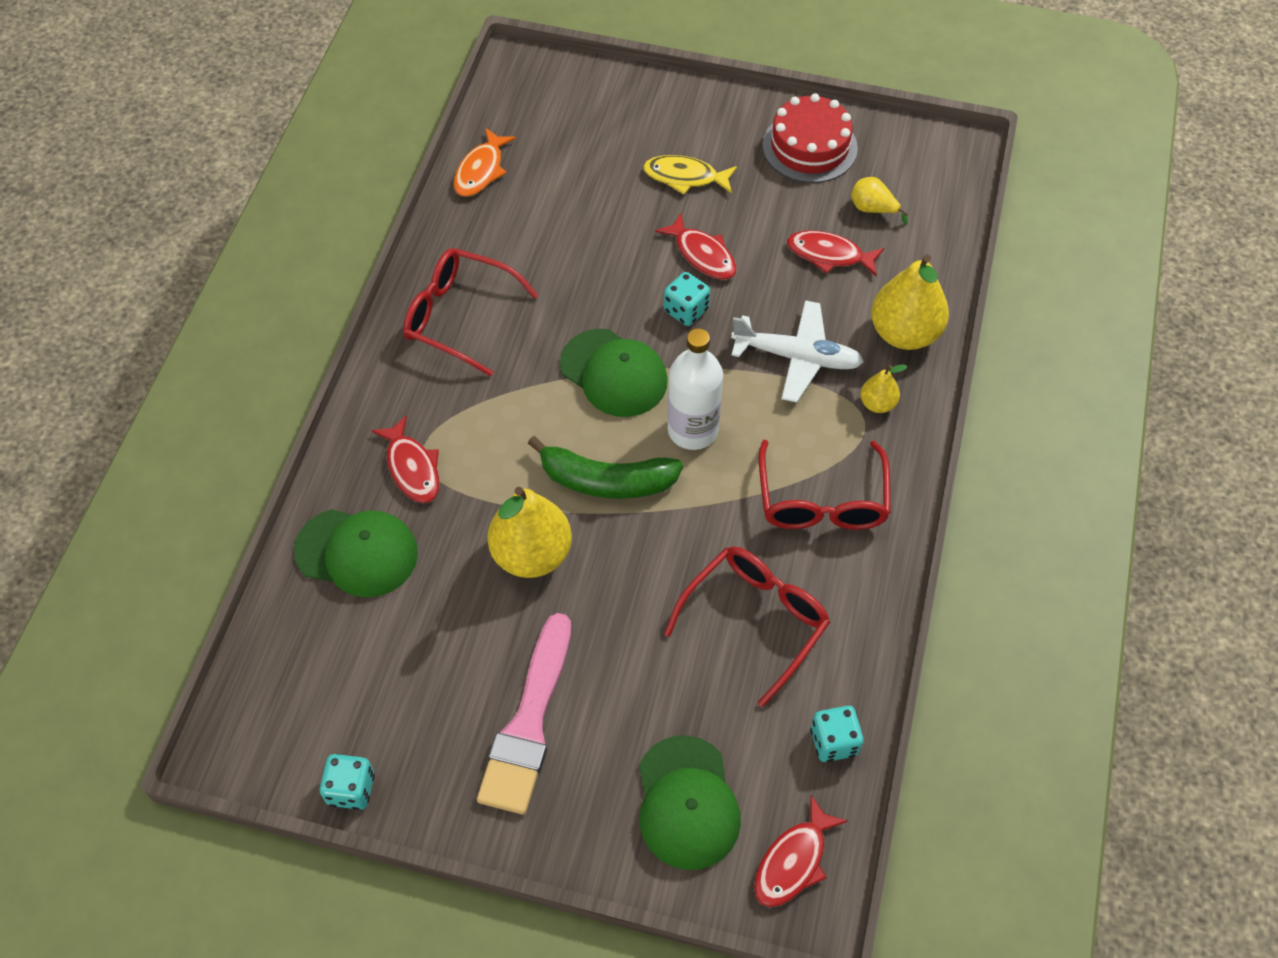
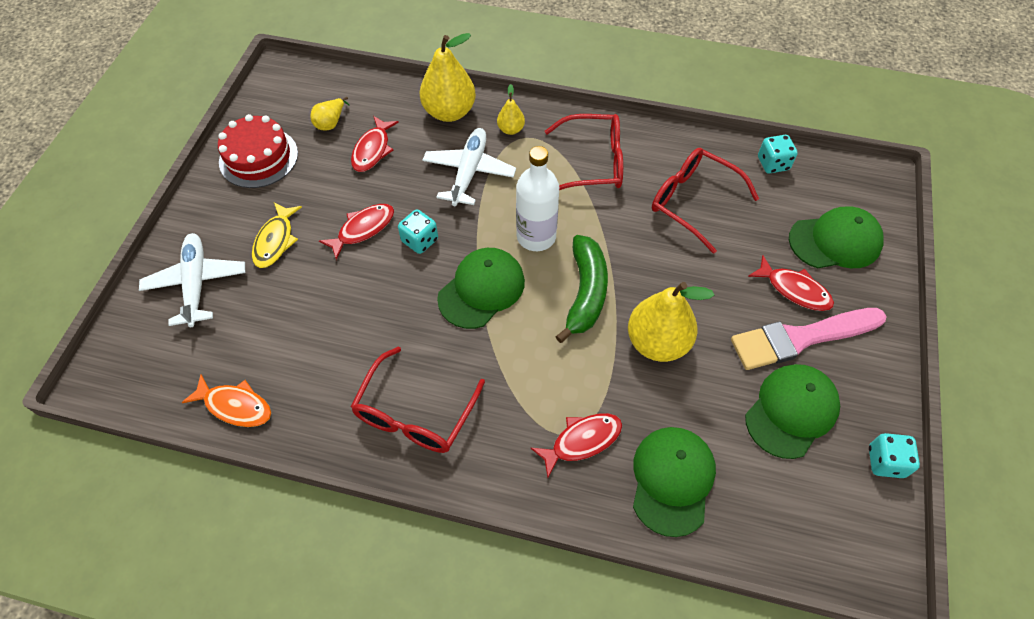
camera: 90 degrees left, 0 degrees up
(427, 692) = (791, 411): none -> green cap
(528, 723) = (800, 338): pink brush -> pink brush turned 150 degrees clockwise
(628, 119) = (197, 283): none -> white plane
(793, 861) = (858, 186): red fish -> red fish (794, 290)

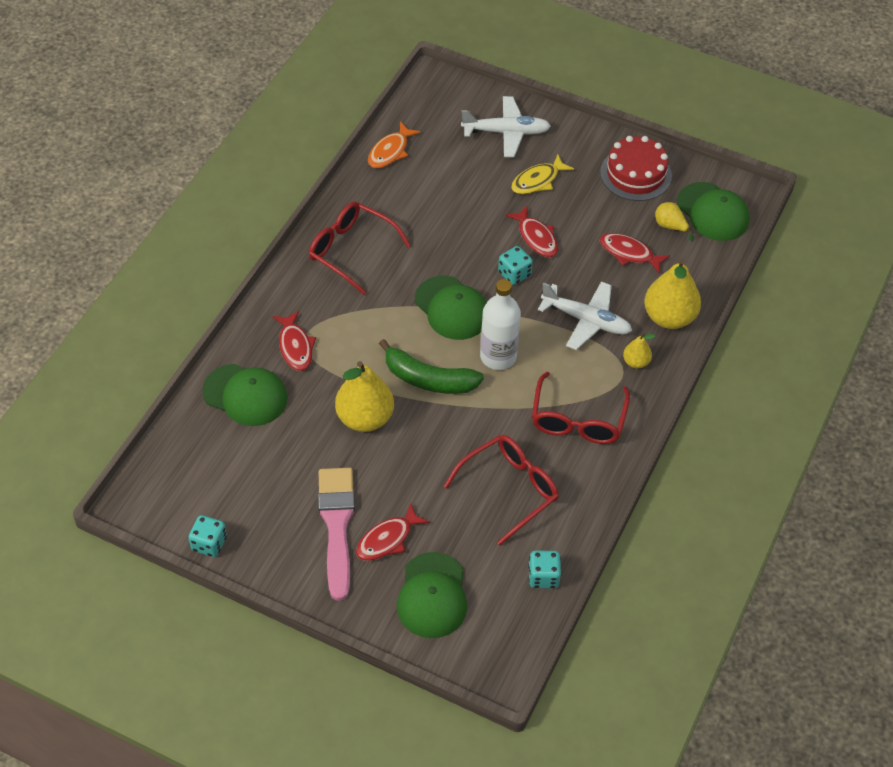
camera: 100 degrees right, 5 degrees down
(275, 241) = (538, 180): yellow fish -> yellow fish turned 60 degrees counterclockwise
(791, 411) = (273, 493): green cap -> green cap (712, 212)

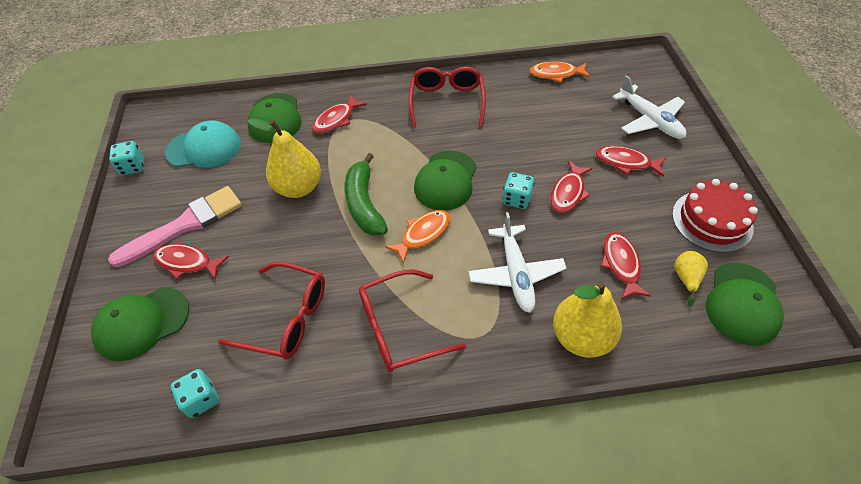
camera: 60 degrees right, 0 degrees up
(236, 472) = (204, 148): none -> turquoise cap
(498, 356) = (423, 234): white bottle -> orange fish
(538, 180) = (626, 163): yellow fish -> red fish
(636, 362) = (503, 339): yellow pear -> none

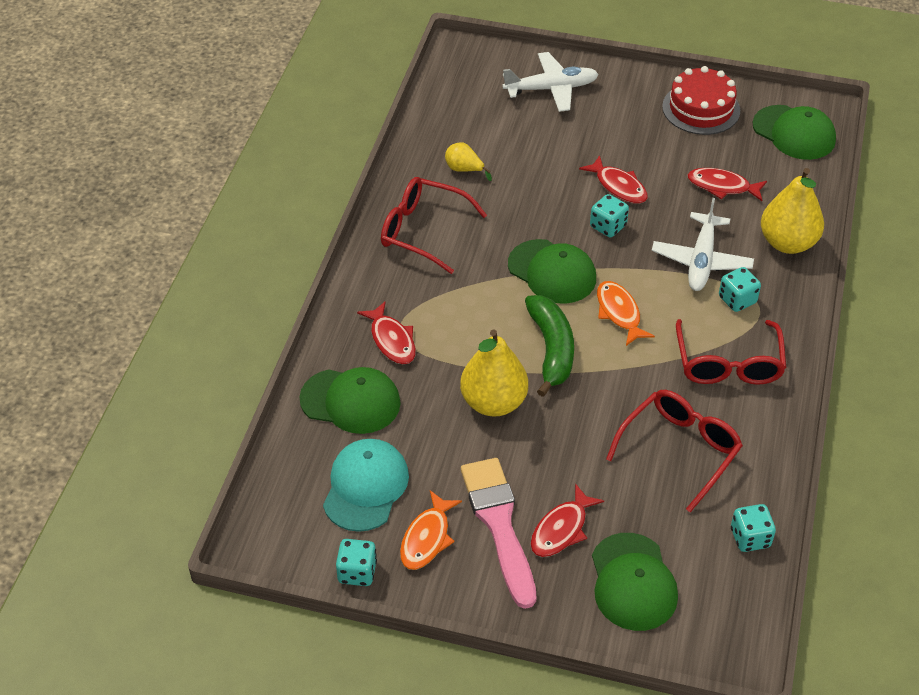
camera: 70 degrees left, 5 degrees down
(364, 204) = (551, 349): green banana -> green banana turned 105 degrees counterclockwise
(481, 314) = (737, 300): none -> turquoise dice
(515, 274) = (701, 260): white plane -> white plane turned 90 degrees clockwise
(556, 74) = (433, 126): orange fish -> orange fish (427, 538)
(626, 163) = (600, 130): red fish -> none
(686, 279) = (756, 154): yellow pear -> yellow pear (464, 170)

